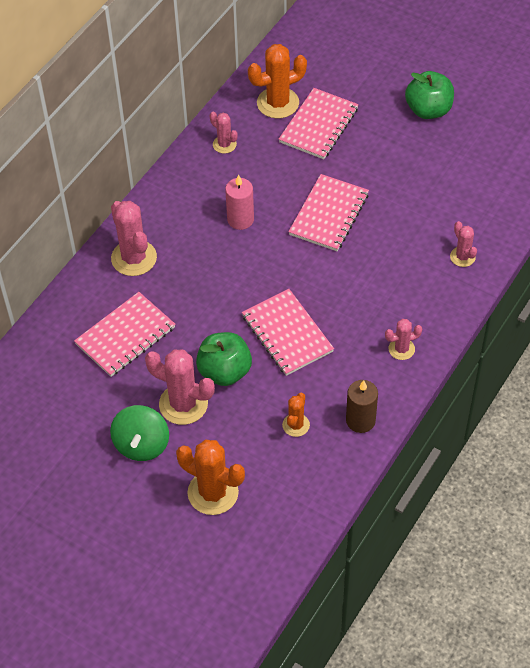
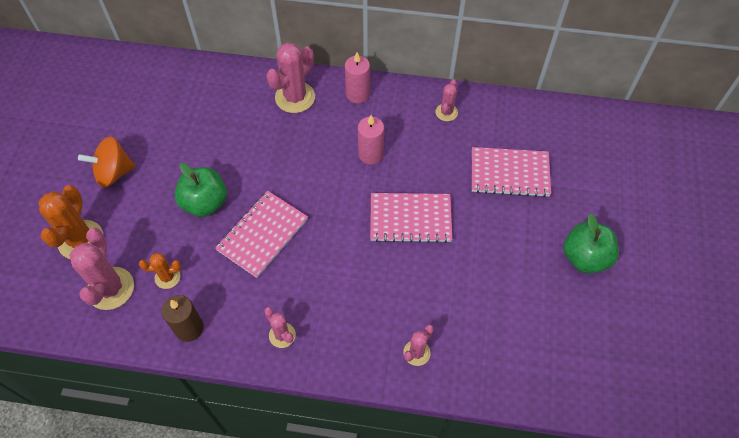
camera: 65 degrees right, 5 degrees up
(125, 336) = (215, 121): pink notebook -> none
(141, 444) = (114, 173): green spinning top -> orange spinning top
(161, 205) = (357, 94): none -> pink candle
(183, 404) = (162, 186): pink cactus -> pink cactus (110, 288)
(278, 103) = (516, 133): orange cactus -> none

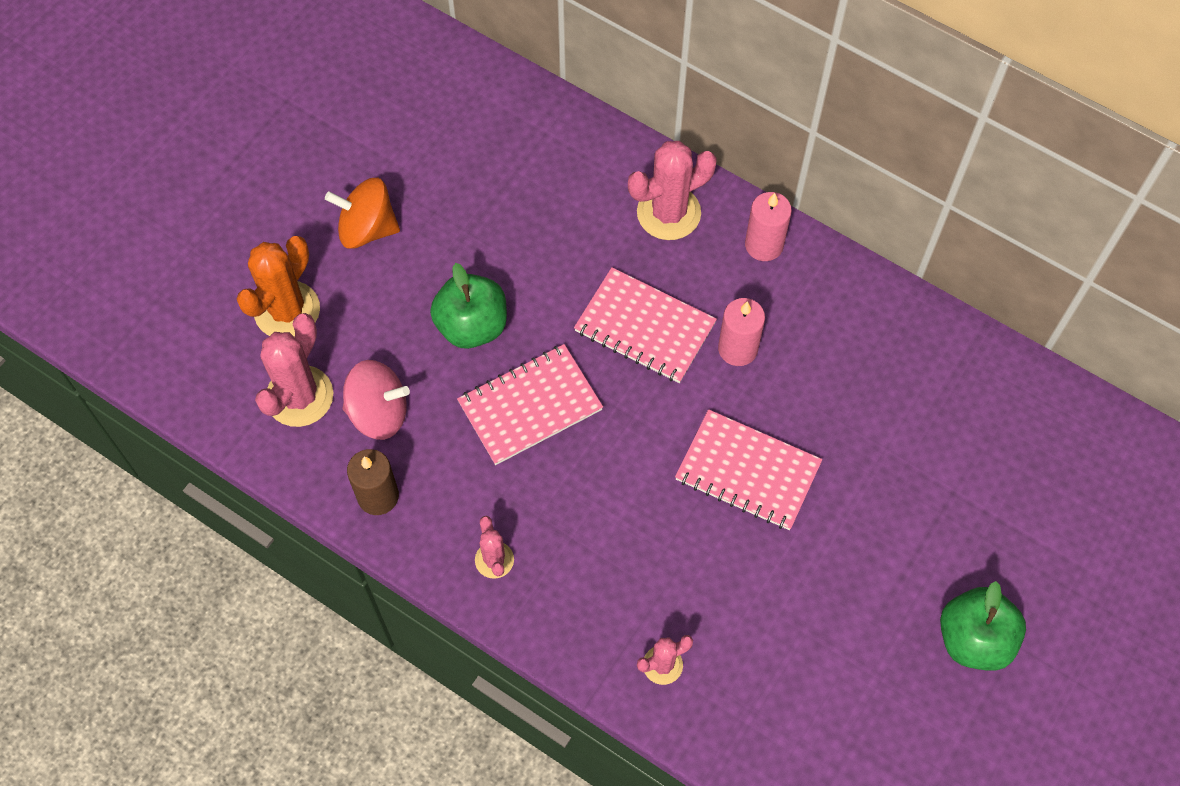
camera: 25 degrees right, 5 degrees up
(167, 277) = (378, 412): orange cactus -> pink spinning top
(446, 112) = (884, 328): pink cactus -> none
(509, 173) = (930, 464): pink notebook -> pink notebook (645, 327)

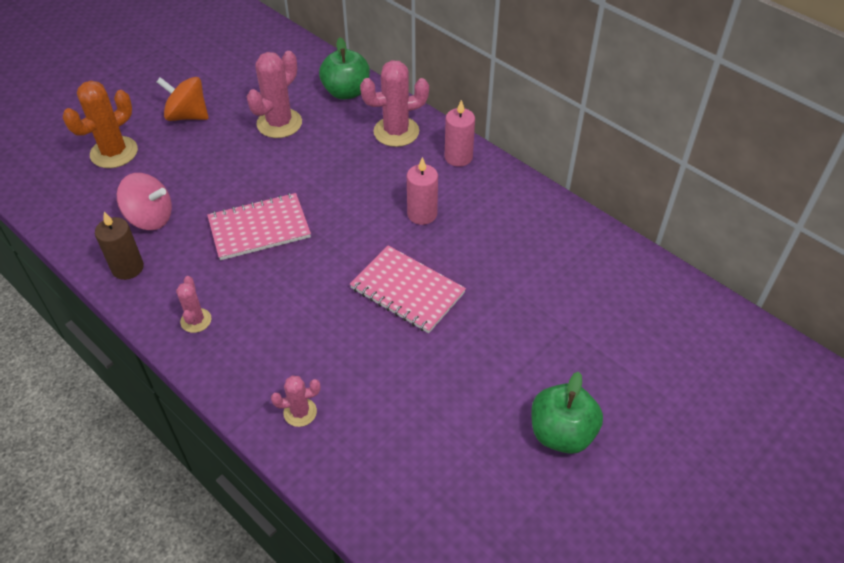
camera: 10 degrees right, 15 degrees down
(299, 396) = (100, 201): pink cactus -> pink cactus (279, 123)
(472, 325) = (236, 177): green apple -> green apple (346, 92)
(645, 327) = (358, 193): pink notebook -> none

